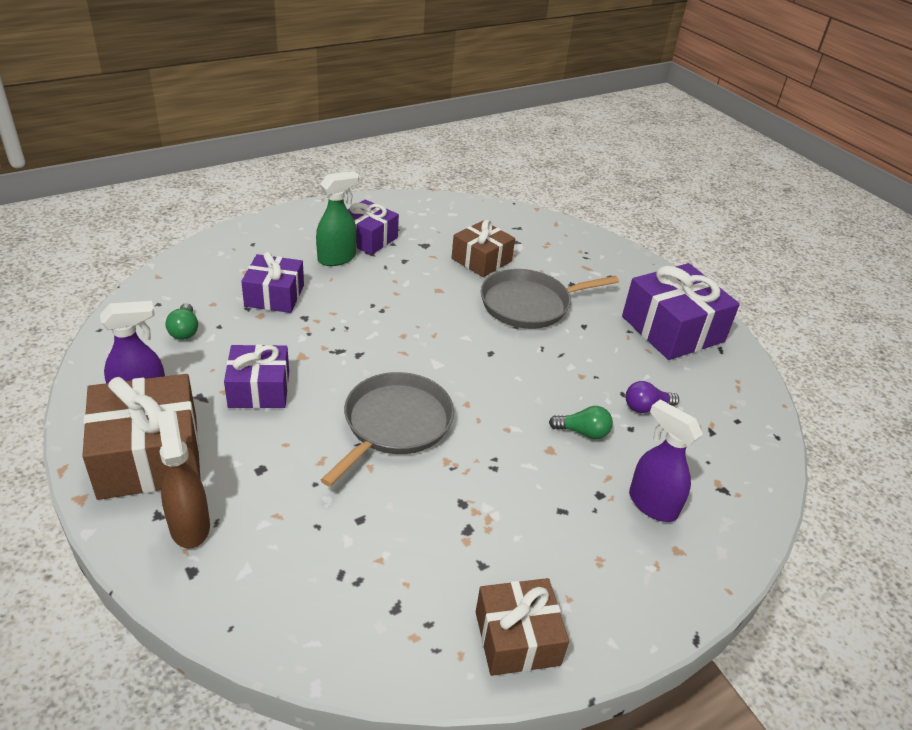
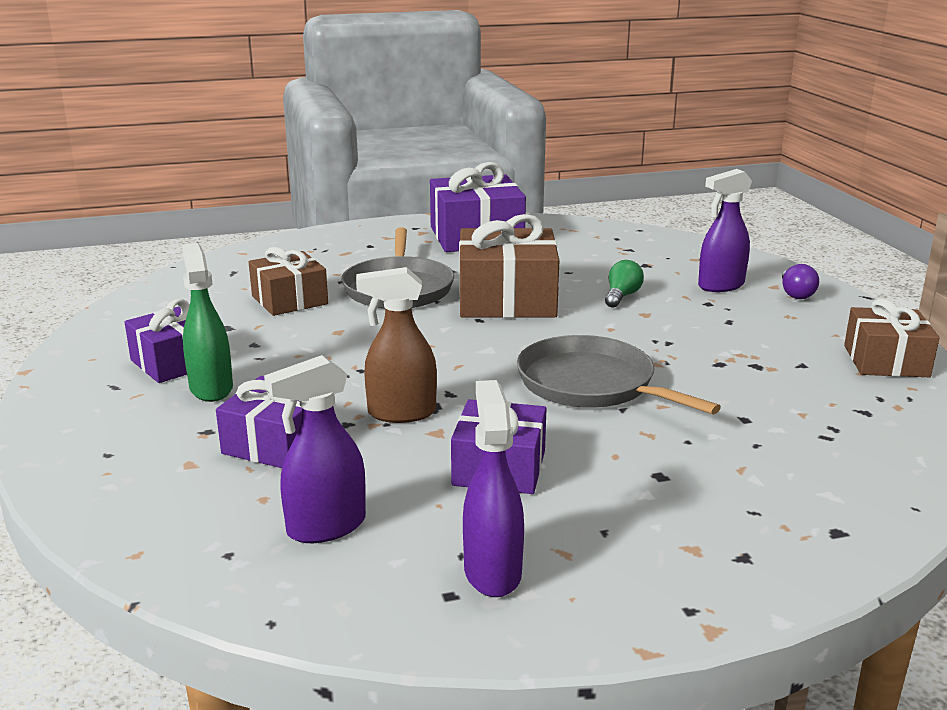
camera: 70 degrees left, 15 degrees down
(149, 456) = (625, 564): brown gift -> brown gift (507, 299)
(184, 330) = (325, 527): green light bulb -> purple spray bottle
(189, 526) = (762, 531): brown spray bottle -> brown spray bottle (401, 413)
(646, 407) = (591, 266): purple light bulb -> purple light bulb (795, 294)

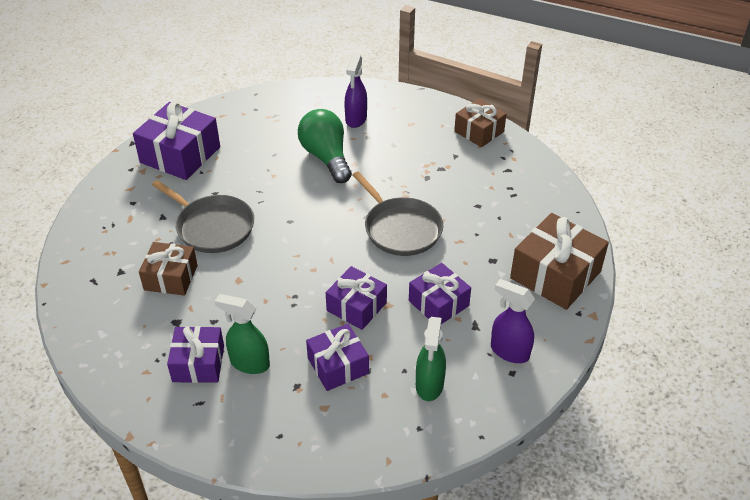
camera: 50 degrees left, 20 degrees up
(325, 527) = (429, 385): purple spray bottle -> green spray bottle
(401, 413) = (356, 306): brown spray bottle -> purple gift
(507, 299) = (279, 197): brown gift -> brown gift (555, 275)
(591, 384) = (400, 228): grey pan -> grey pan turned 120 degrees counterclockwise
(621, 296) = (326, 157): green light bulb -> green light bulb, size x2.09
(795, 294) = (393, 105): purple light bulb -> none

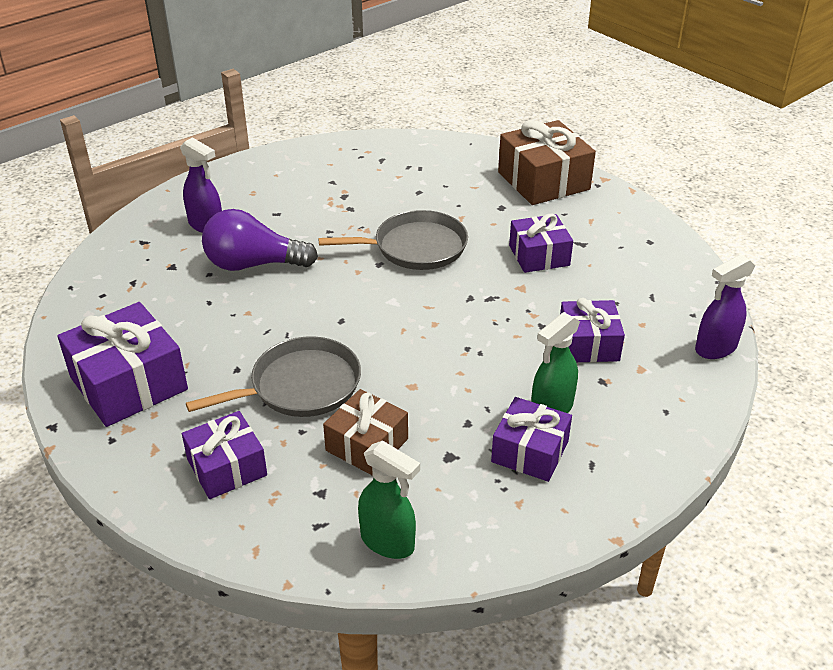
camera: 65 degrees left, 5 degrees down
(326, 157) = (253, 264): green light bulb -> purple light bulb
(356, 306) = (511, 308): purple gift -> purple gift (227, 467)
(429, 385) = (643, 292): green spray bottle -> green spray bottle (388, 542)
(479, 131) = (308, 157): brown gift -> none
(509, 351) = (623, 235): purple spray bottle -> purple spray bottle (715, 348)

